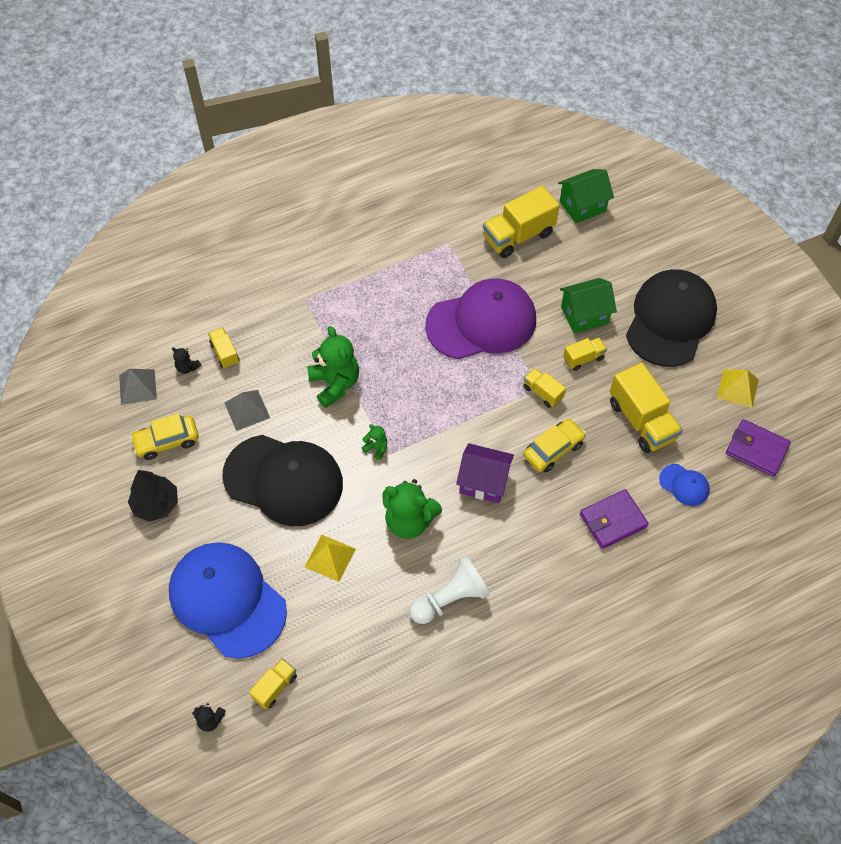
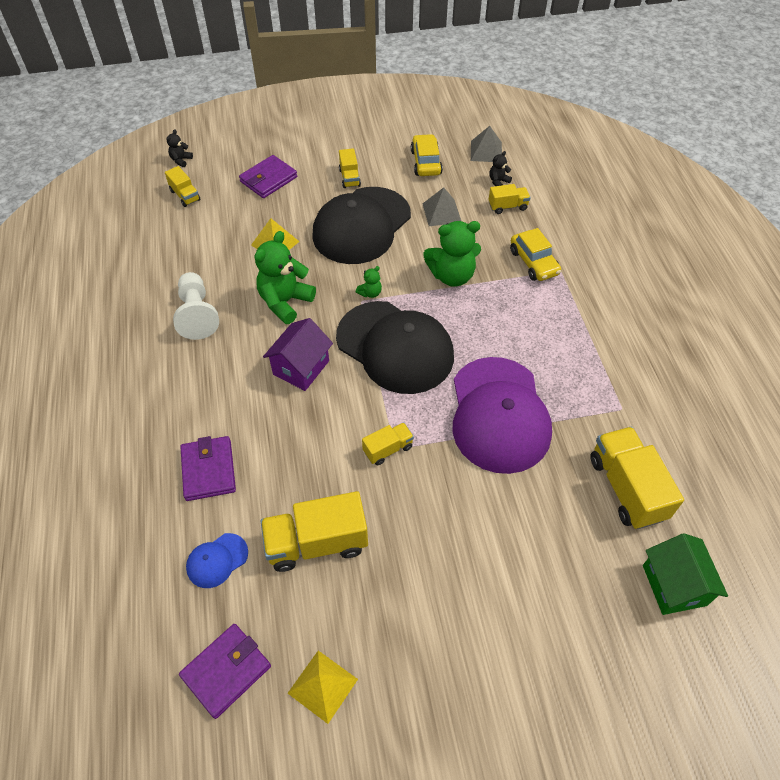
camera: 105 degrees right, 5 degrees down
(156, 504) = (369, 151): black tree -> none
(227, 600) = (268, 179): blue cap -> purple wallet
(553, 450) = (313, 439): yellow car -> yellow car (533, 262)
(583, 358) = (422, 506): yellow truck -> yellow truck (349, 178)
(584, 315) = (486, 528): green house -> none
(670, 320) = (455, 636): black cap -> black cap (395, 347)

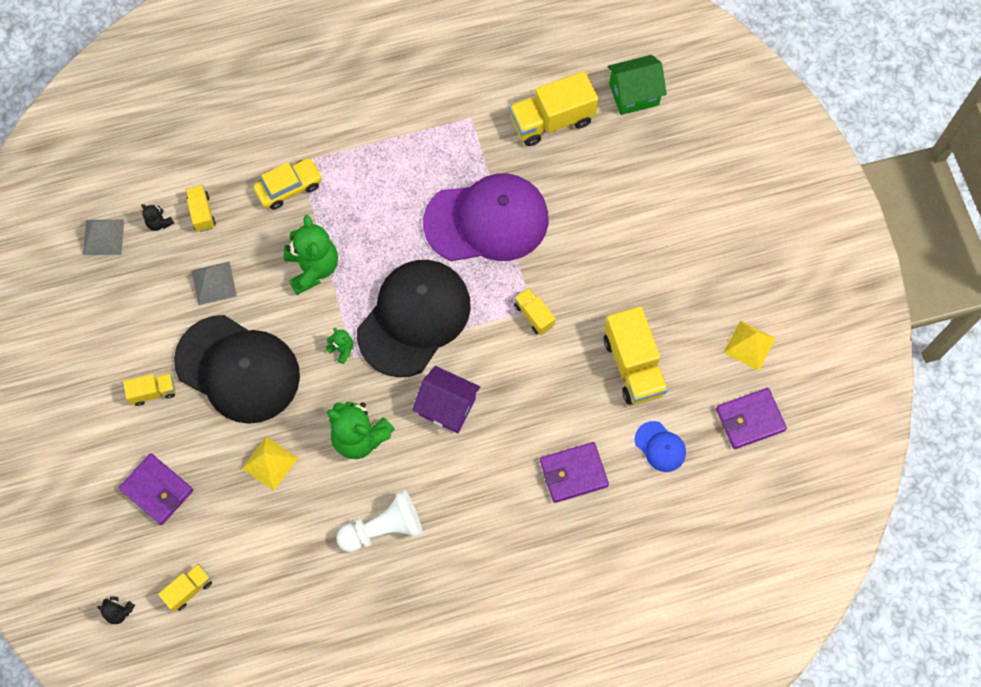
camera: 95 degrees left, 15 degrees up
(226, 671) = (750, 420): purple wallet -> purple wallet turned 60 degrees counterclockwise
(426, 162) = (124, 305): yellow car -> none

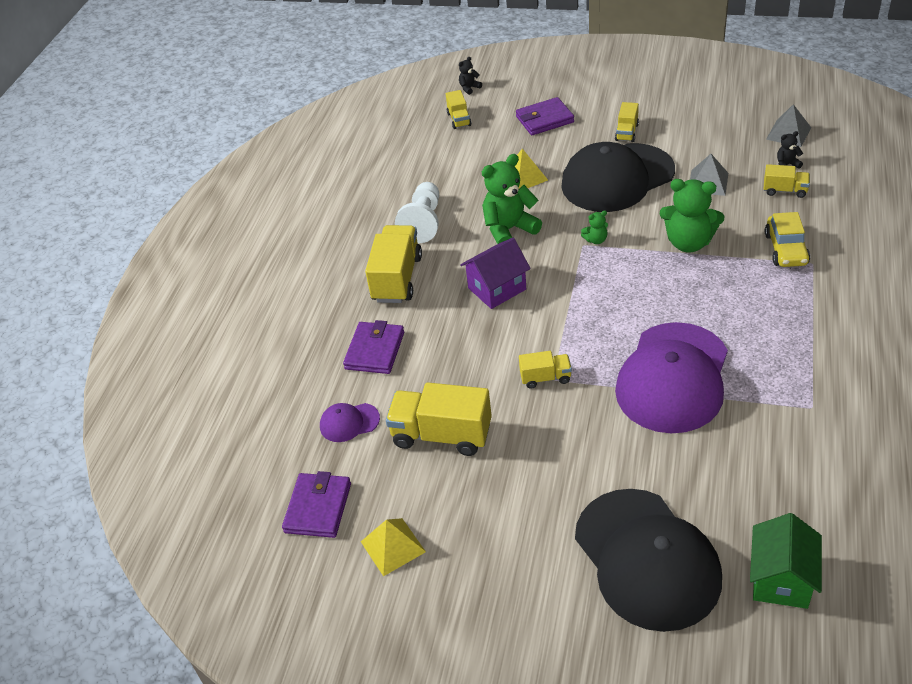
camera: 125 degrees right, 25 degrees down
(414, 318) = (597, 293): black cap -> black cap (647, 559)
(552, 121) = (776, 479): yellow truck -> yellow truck (397, 278)
(660, 446) = (349, 422): blue cap -> purple cap

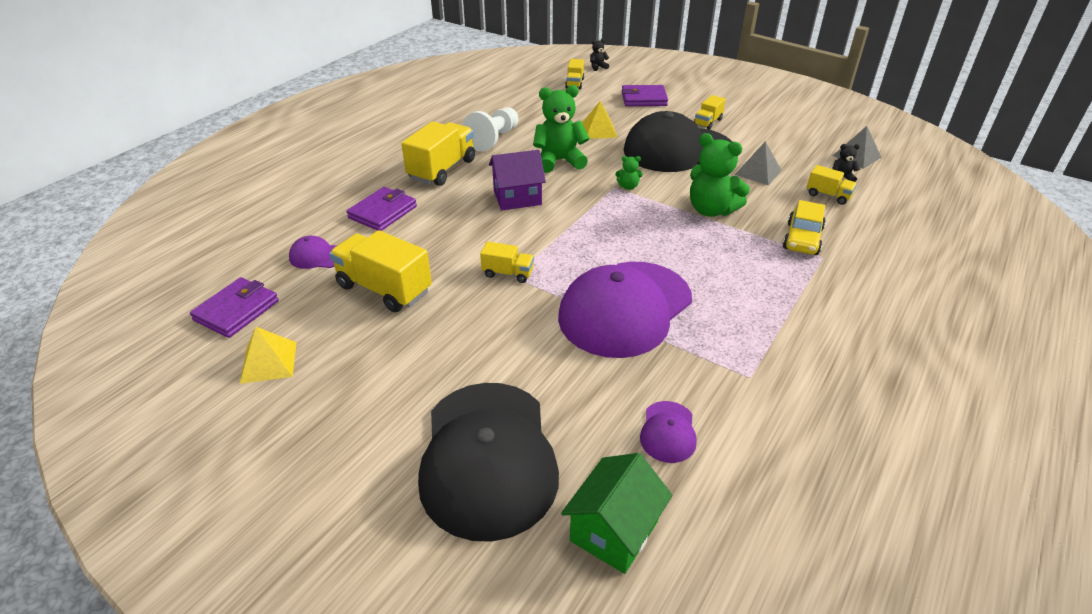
camera: 15 degrees right, 5 degrees down
(775, 482) = (668, 432): none -> purple cap

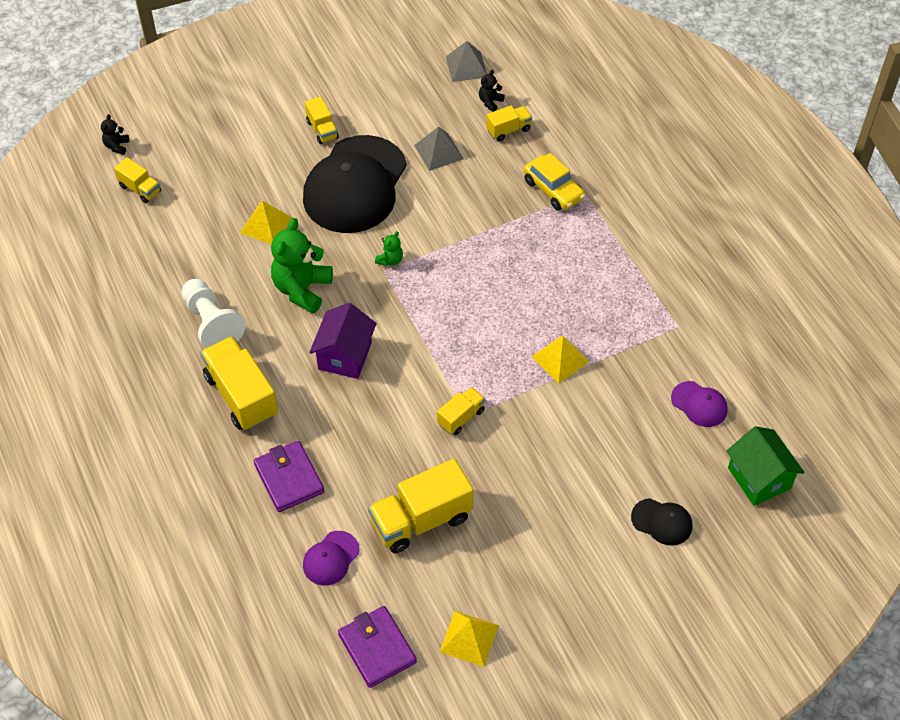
camera: 60 degrees left, 15 degrees up
(488, 458) = (662, 522): black cap -> black cap, size x0.42
(625, 308) = (560, 359): purple cap -> yellow pyramid
(643, 99) = (229, 150): purple wallet -> none
(711, 210) = (471, 223): green teddy bear -> none

